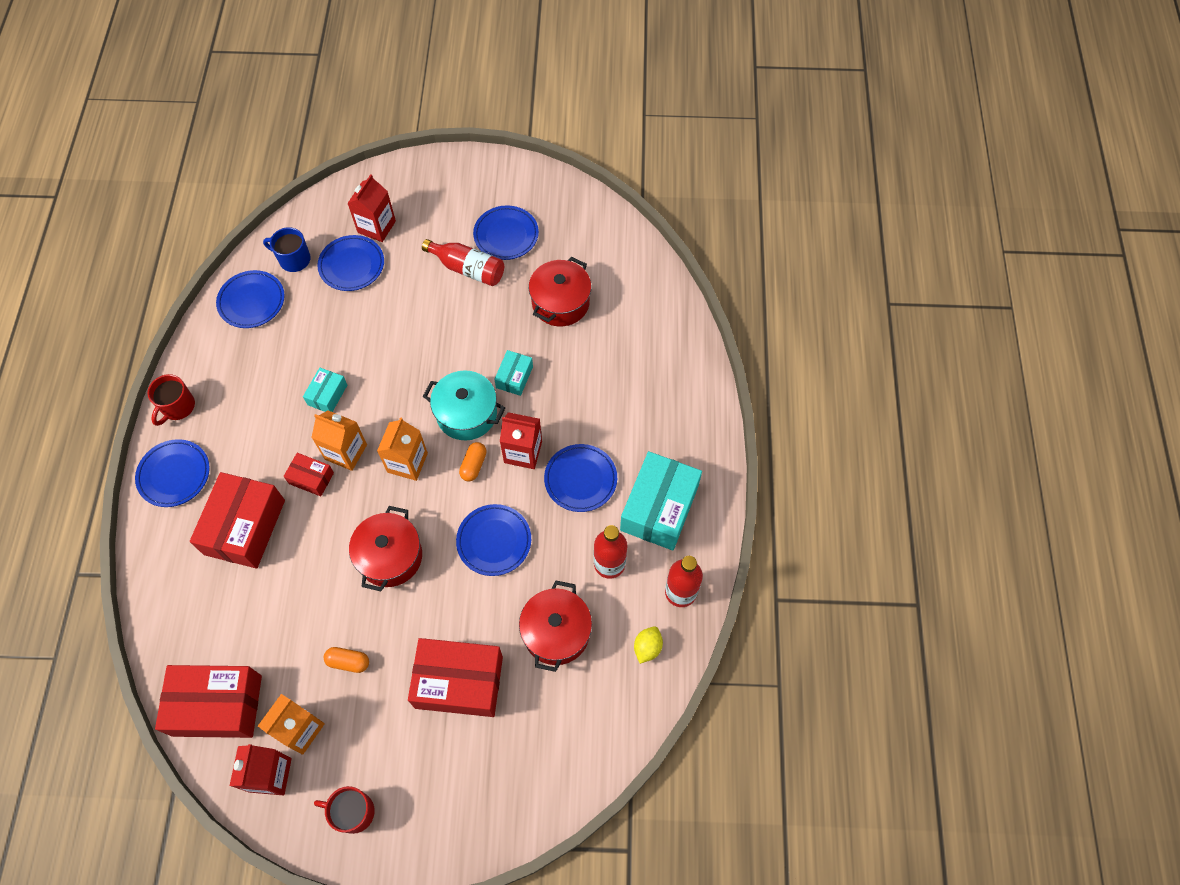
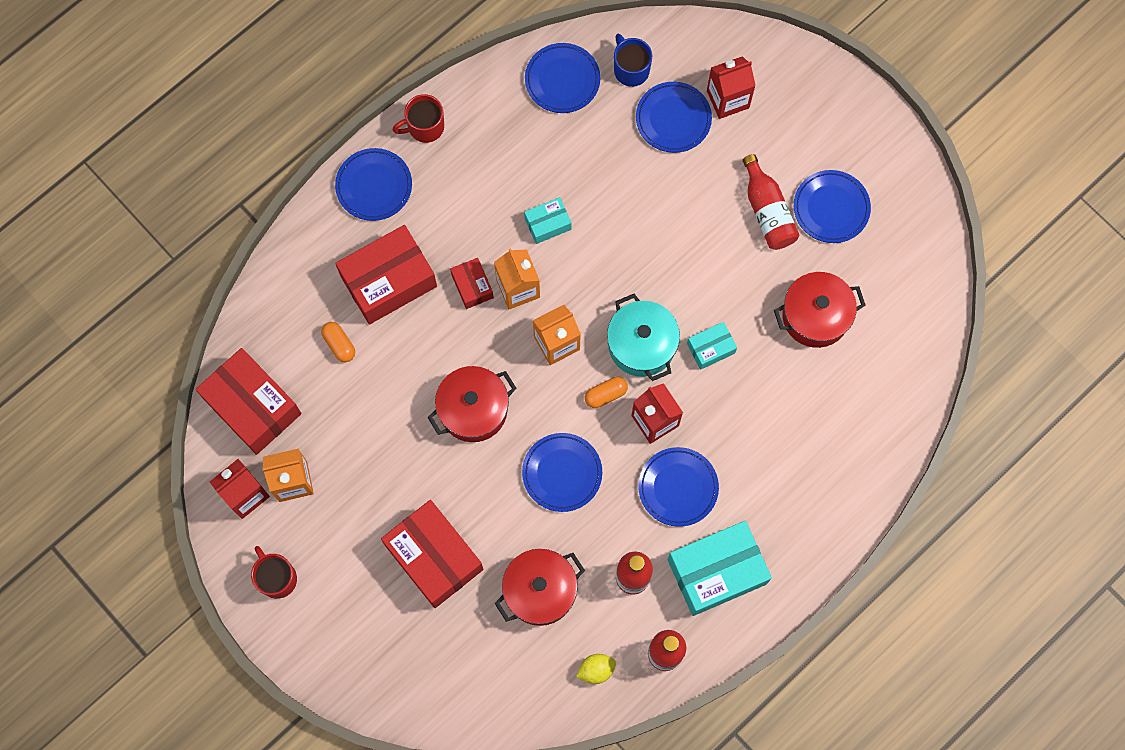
camera: 45 degrees right, 10 degrees up
(348, 662) = (370, 463): orange capsule -> orange capsule (339, 344)

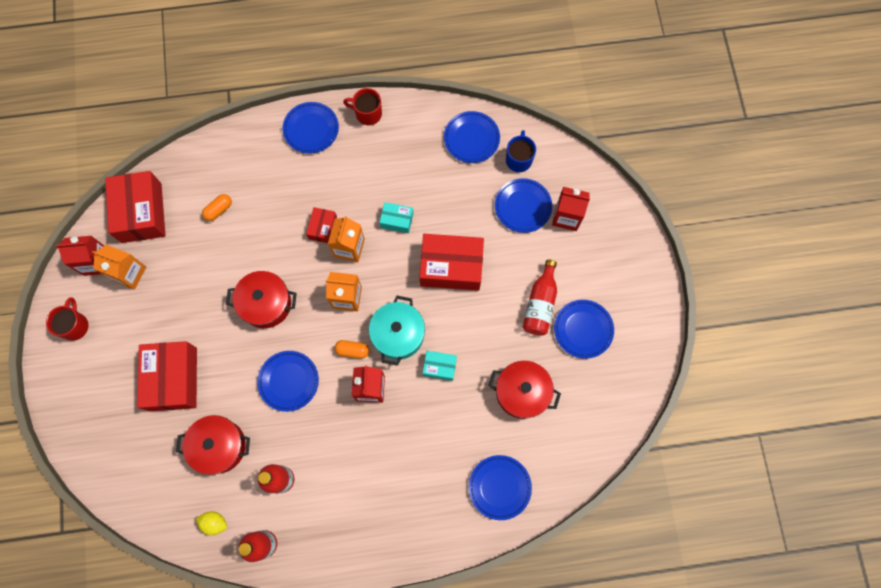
camera: 35 degrees right, 0 degrees up
(339, 344) = (218, 210): orange capsule -> orange capsule turned 45 degrees clockwise
(388, 281) = (276, 191): red box -> red box (451, 267)
(678, 487) = (352, 442): blue plate -> blue plate (499, 487)
(717, 571) = (336, 514): turquoise box -> none

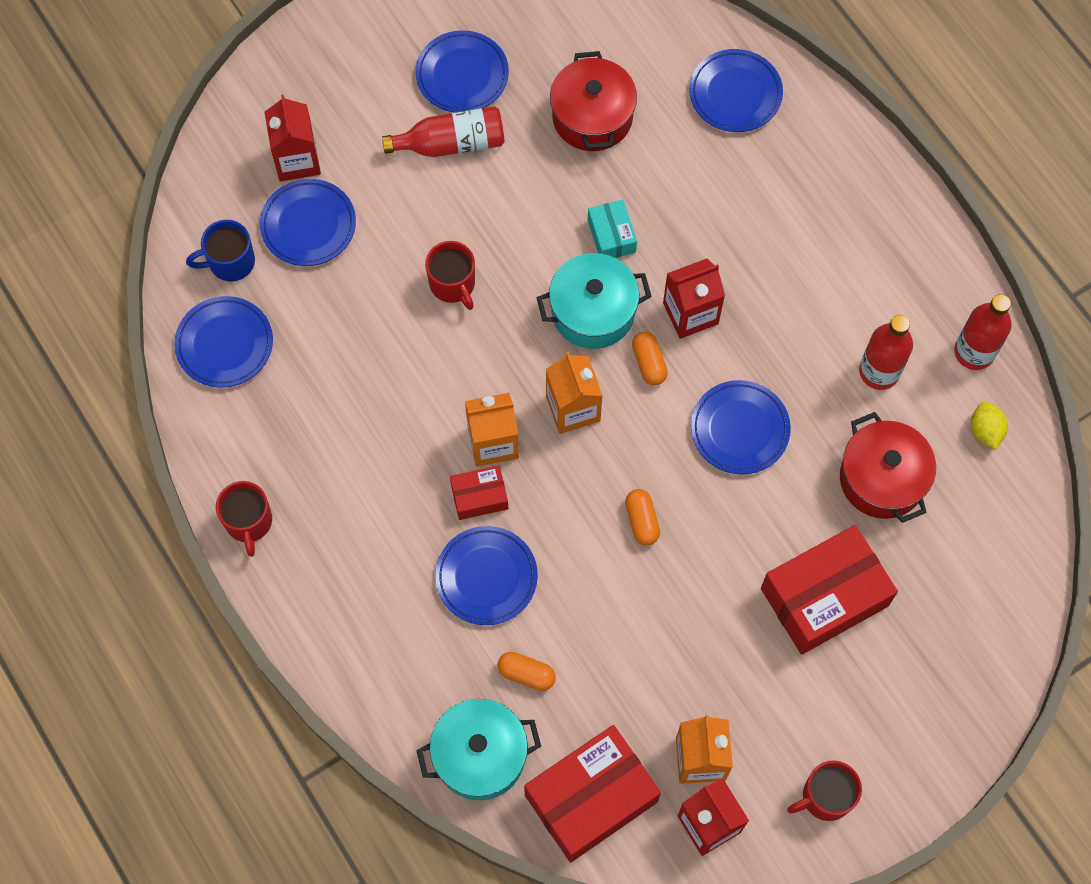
camera: 115 degrees left, 5 degrees down
(192, 171) = (480, 755): none -> turquoise pot
(266, 304) = (642, 521): red pot -> orange capsule
(311, 129) = (317, 598): blue plate -> blue plate (486, 577)
(397, 220) = (415, 393): turquoise box -> none
(451, 267) = (453, 284): red box -> red mug

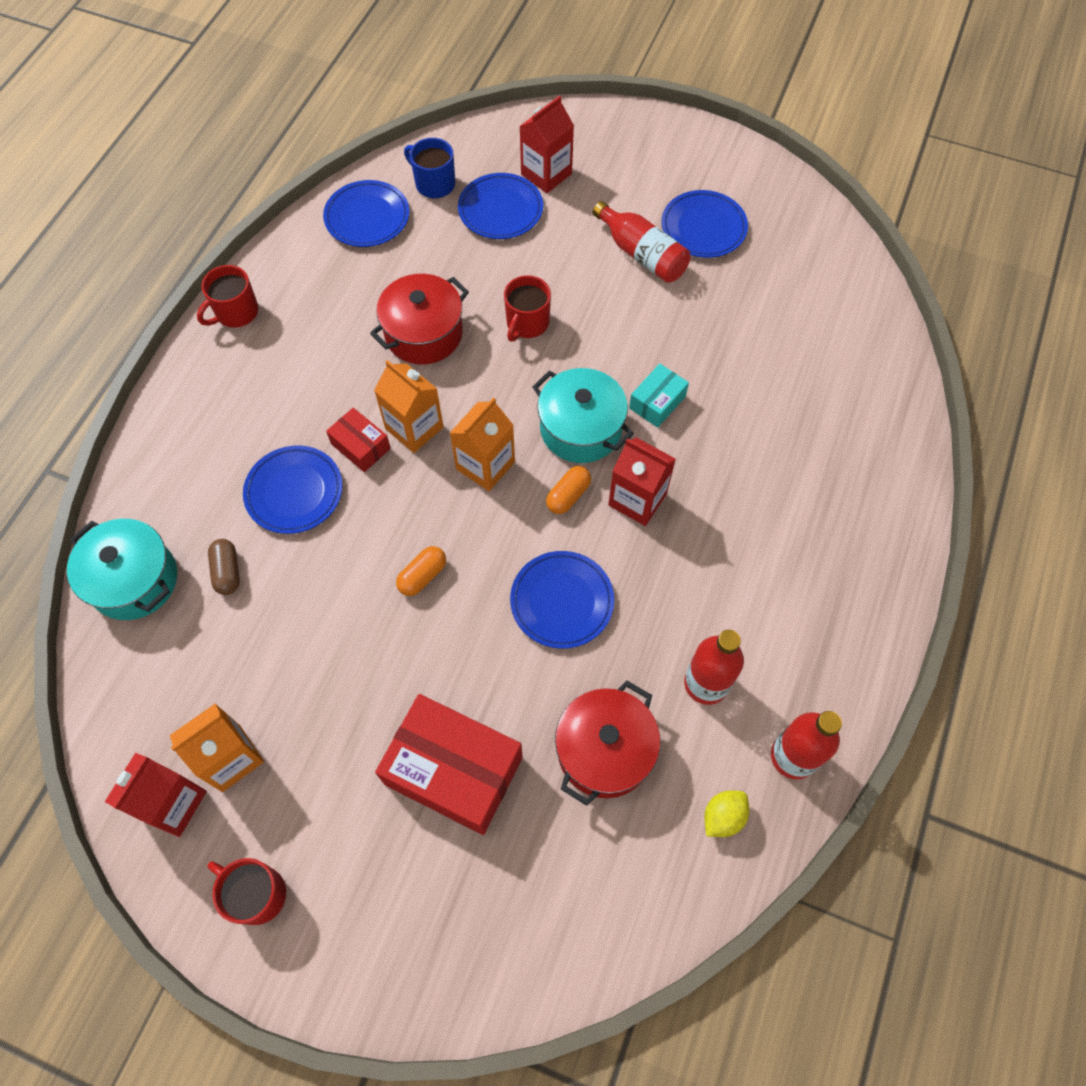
camera: 55 degrees right, 5 degrees down
(526, 674) = (227, 572): orange capsule -> brown capsule
(591, 798) = (143, 689): red box -> none
(592, 117) = (747, 329): red pot -> red pot (424, 333)
(735, 94) = (861, 413): blue plate -> none

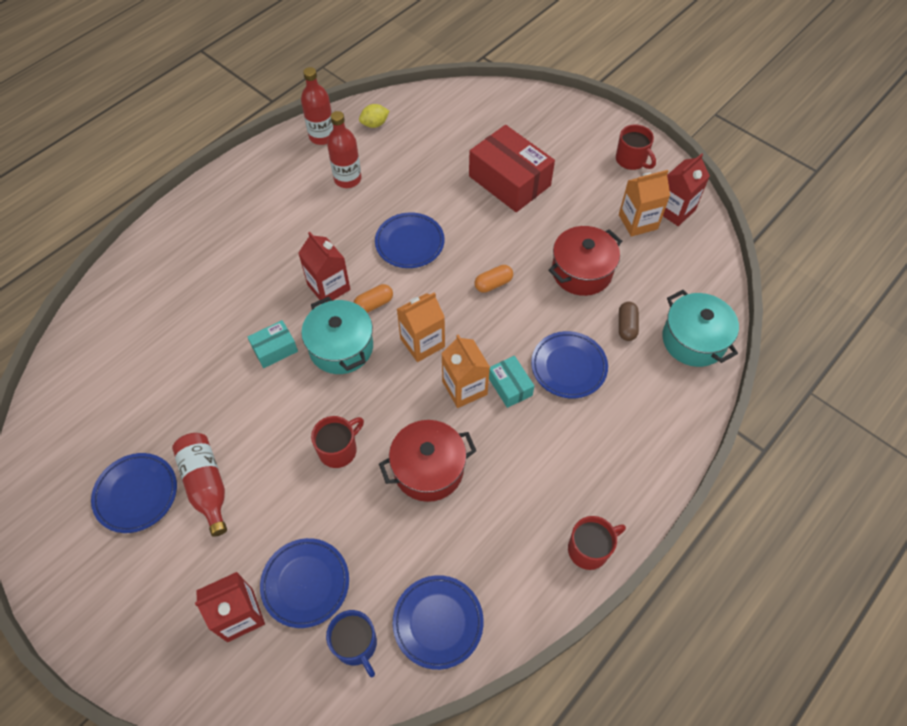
camera: 160 degrees left, 5 degrees down
(361, 446) = (510, 386): red box -> turquoise box
(604, 751) = (421, 166): red pot -> red pot (581, 271)

